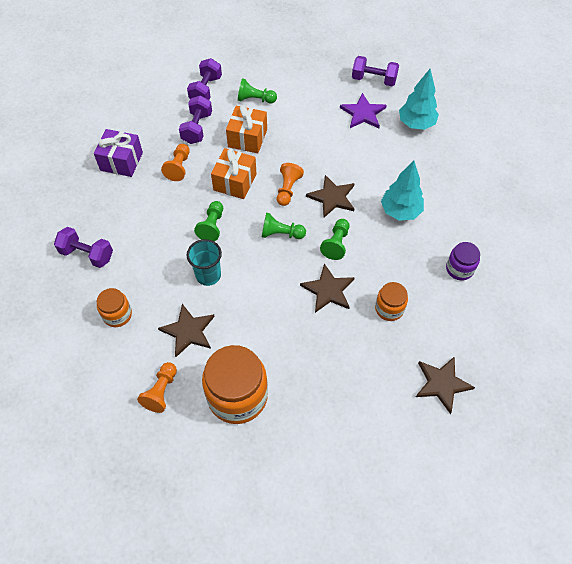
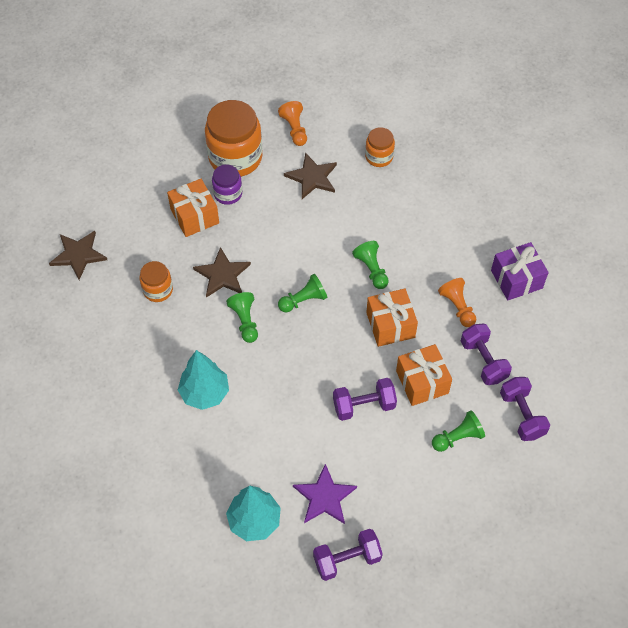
camera: 145 degrees right, 0 degrees up
(87, 254) = (452, 184): purple dumbbell -> purple dumbbell (364, 405)
(208, 275) = (335, 227): turquoise cup -> none
(288, 189) = (333, 349): orange pawn -> none
(315, 358) = (194, 216): none -> orange gift
(332, 197) = (283, 367): brown star -> none
(459, 269) = (113, 365): purple jar -> purple jar (228, 194)

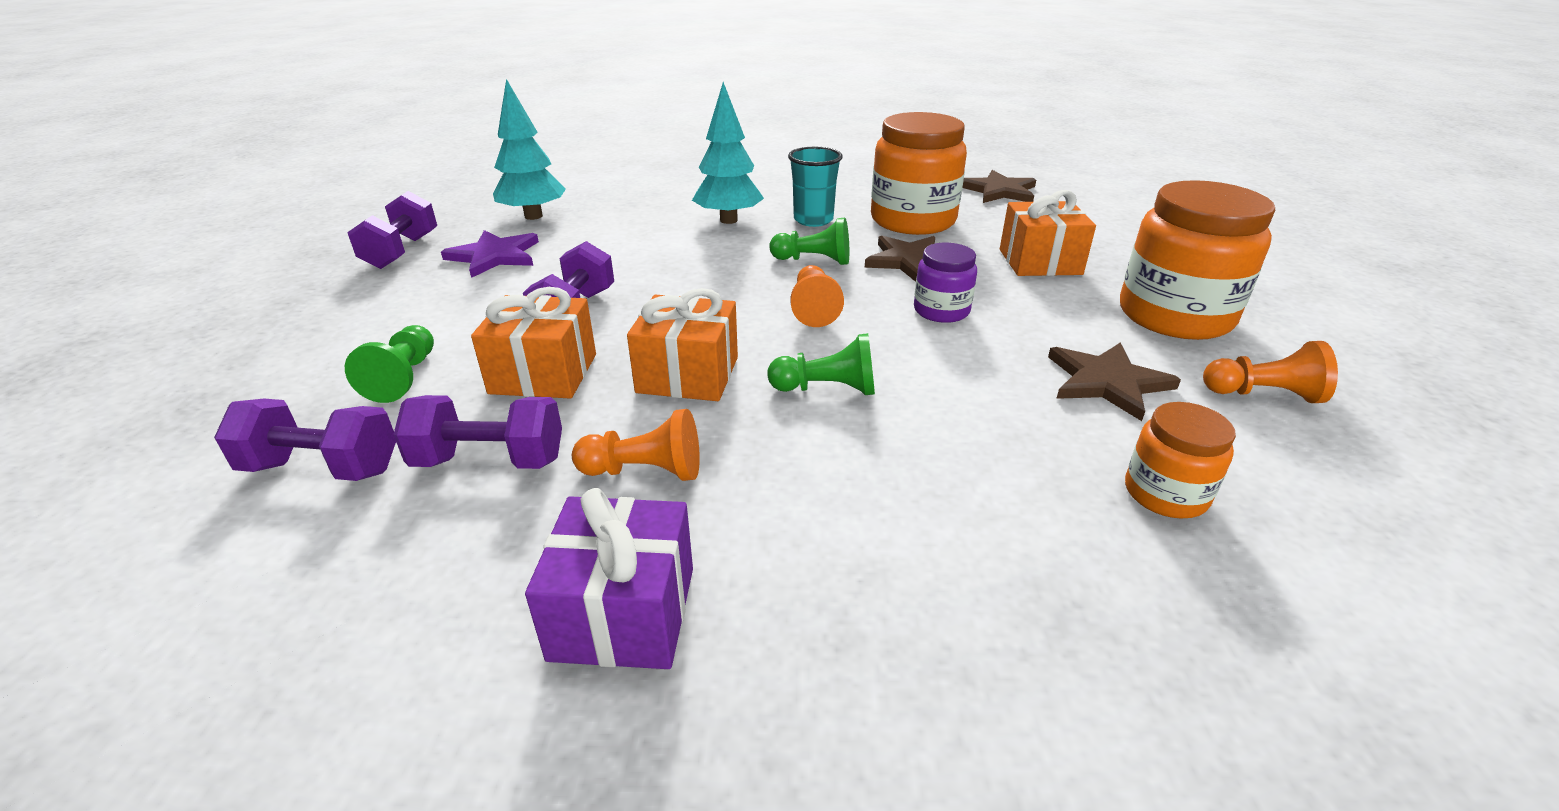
camera: 115 degrees right, 25 degrees down
(158, 290) = (913, 220): orange jar -> orange jar, size x1.92
(182, 344) = (813, 220): none -> turquoise cup
(228, 194) = (1082, 294): purple jar -> purple jar (941, 311)
(303, 300) = (813, 309): green pawn -> orange pawn

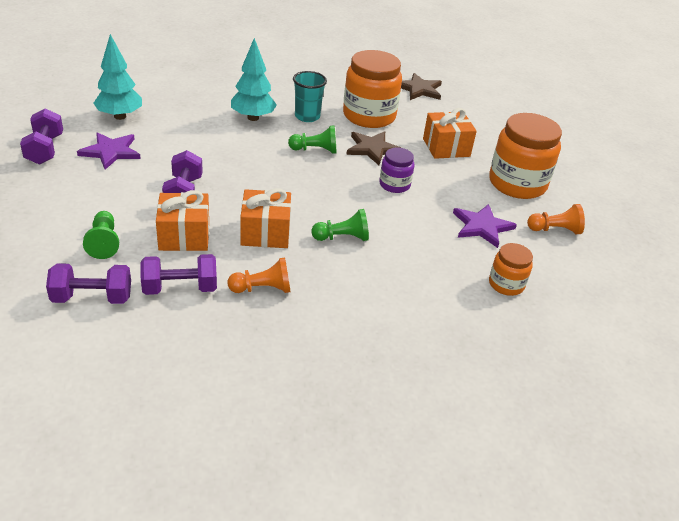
camera: 15 degrees left, 5 degrees up
(623, 613) = (278, 354): purple gift -> none
(813, 309) = (323, 186): orange pawn -> none
(1107, 382) = (482, 227): brown star -> purple star

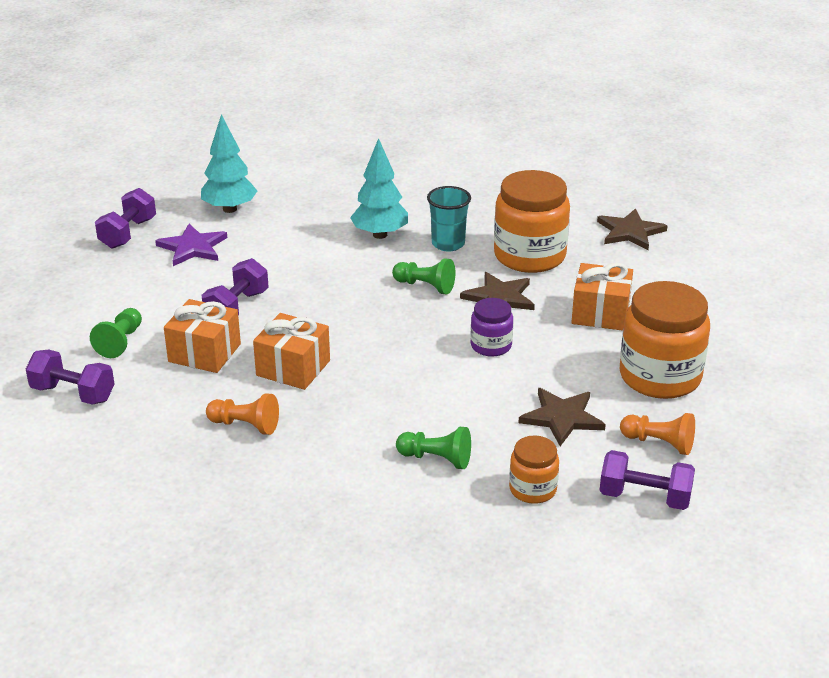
camera: 30 degrees right, 5 degrees down
(180, 288) = (162, 404): purple dumbbell -> purple dumbbell (644, 497)
(342, 238) = (376, 392): green pawn -> green pawn (436, 459)
(482, 227) = (562, 418): purple star -> brown star

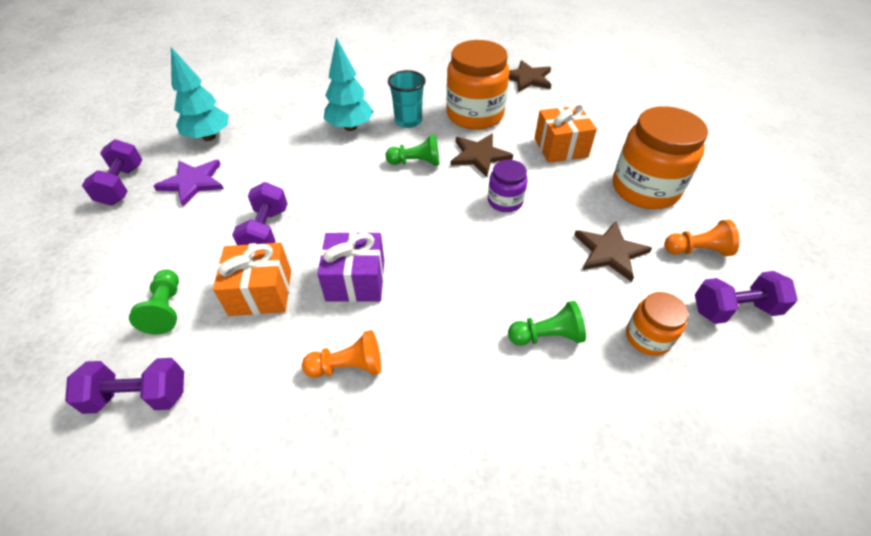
camera: 25 degrees left, 15 degrees up
(293, 368) = (355, 280): orange gift -> purple gift

